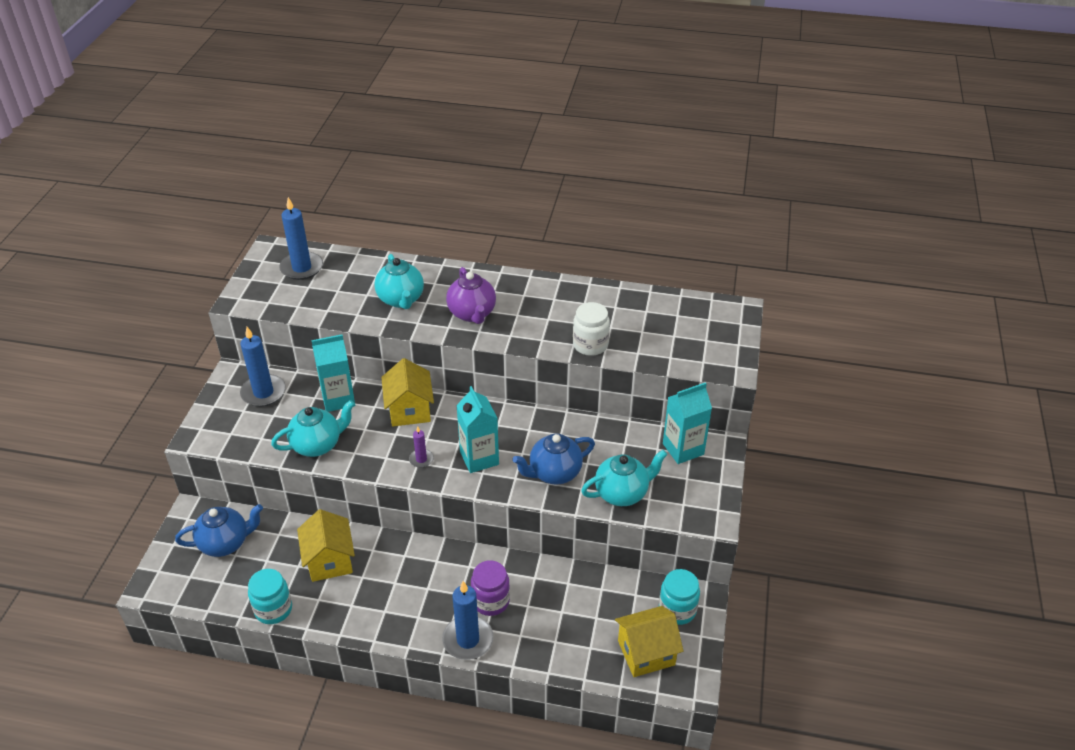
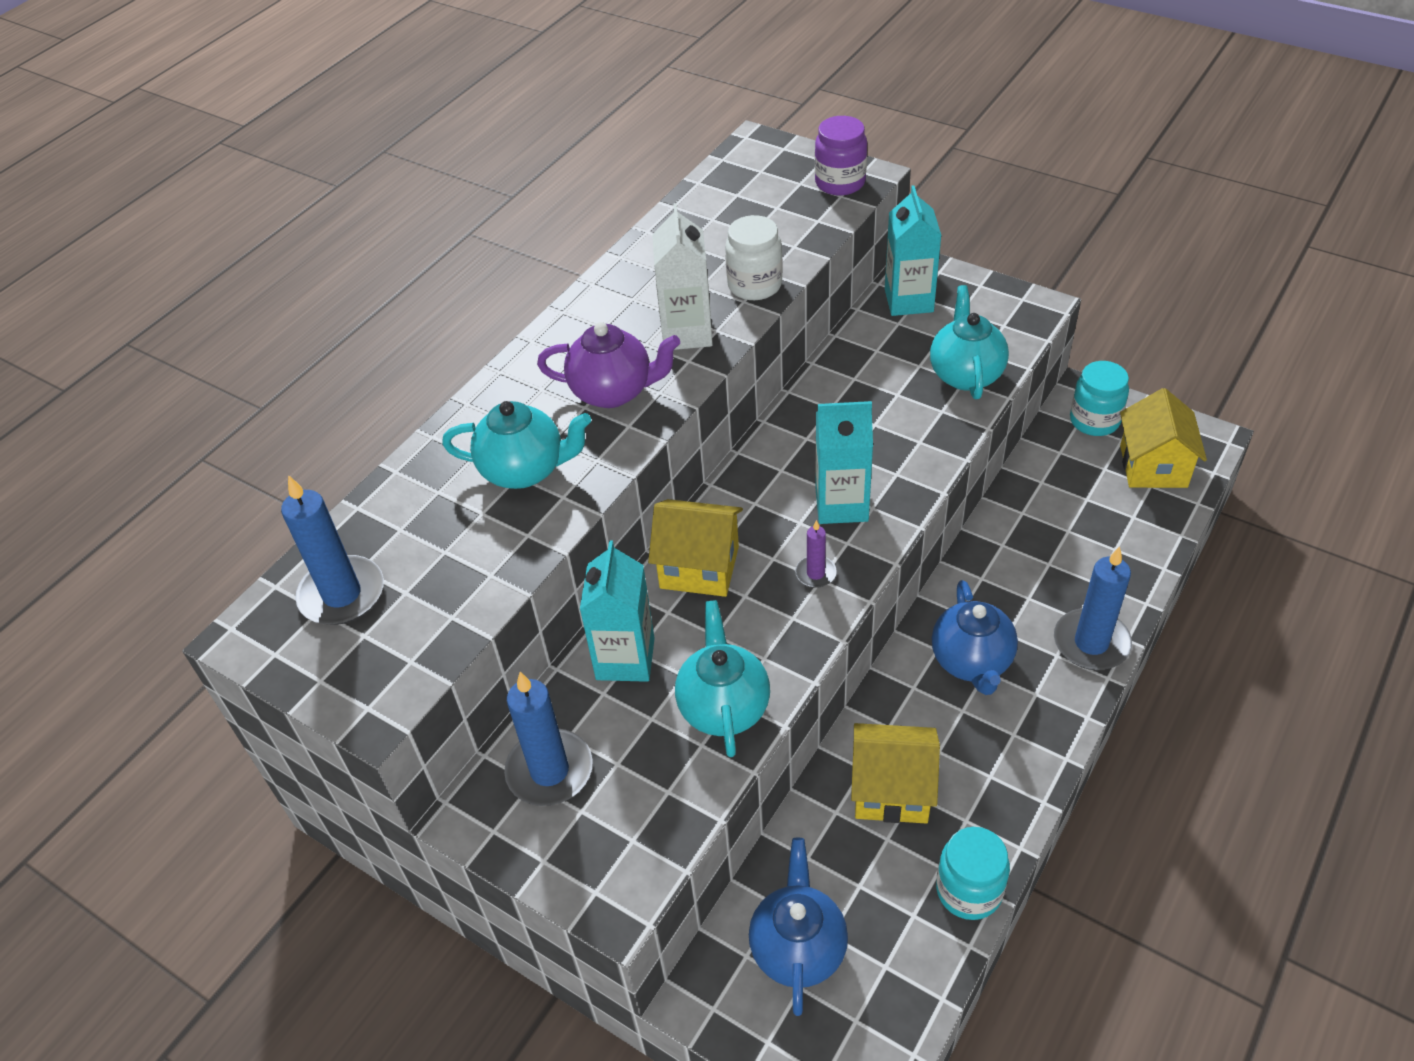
camera: 65 degrees left, 5 degrees up
(491, 601) = (1030, 602): purple jar -> purple jar (840, 183)
(533, 328) = (686, 333): none -> white carton
(554, 473) = (903, 431): blue teapot -> blue teapot (971, 662)

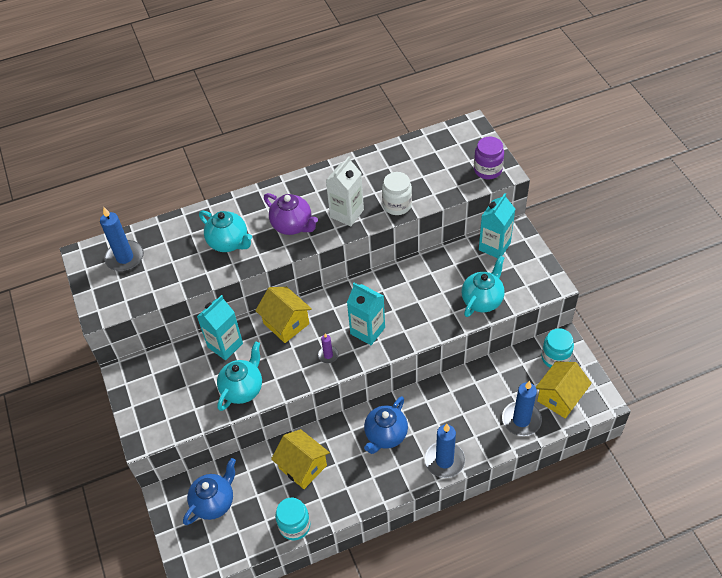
camera: 35 degrees right, 5 degrees up
(549, 771) = (162, 373): blue candle -> blue candle (521, 420)

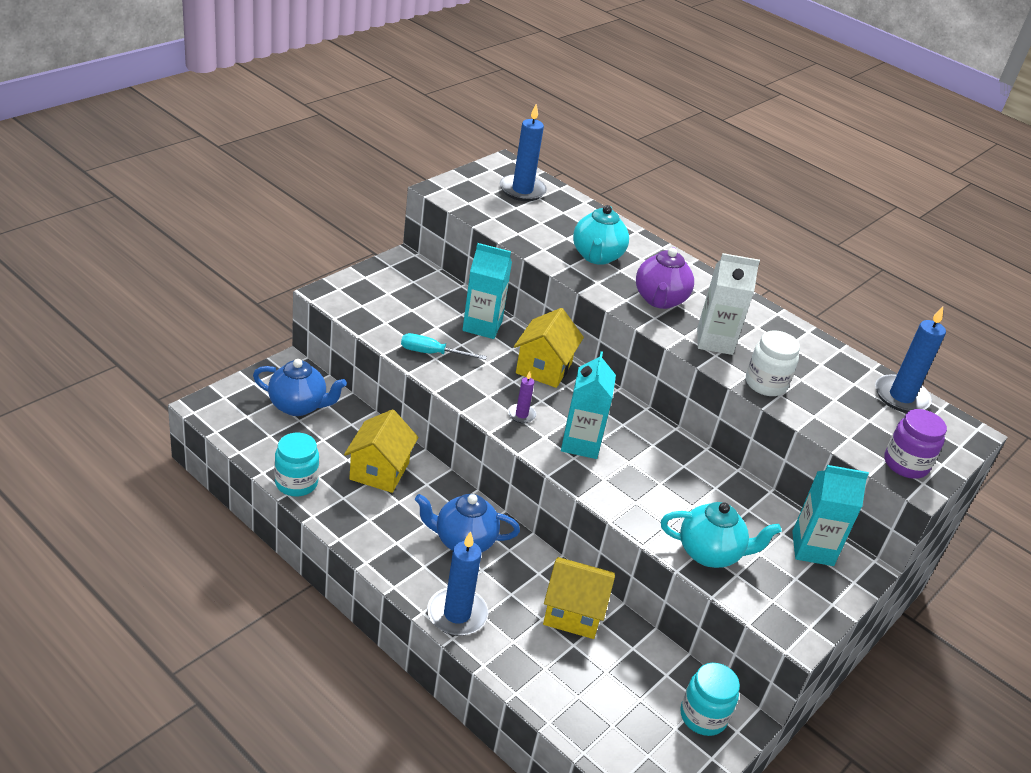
camera: 55 degrees right, 15 degrees down
(243, 389) = (432, 353): turquoise teapot -> turquoise screwdriver
(521, 420) = (570, 693): blue candle -> blue candle (901, 397)
(560, 398) = (636, 737): yellow house -> yellow house (573, 613)

